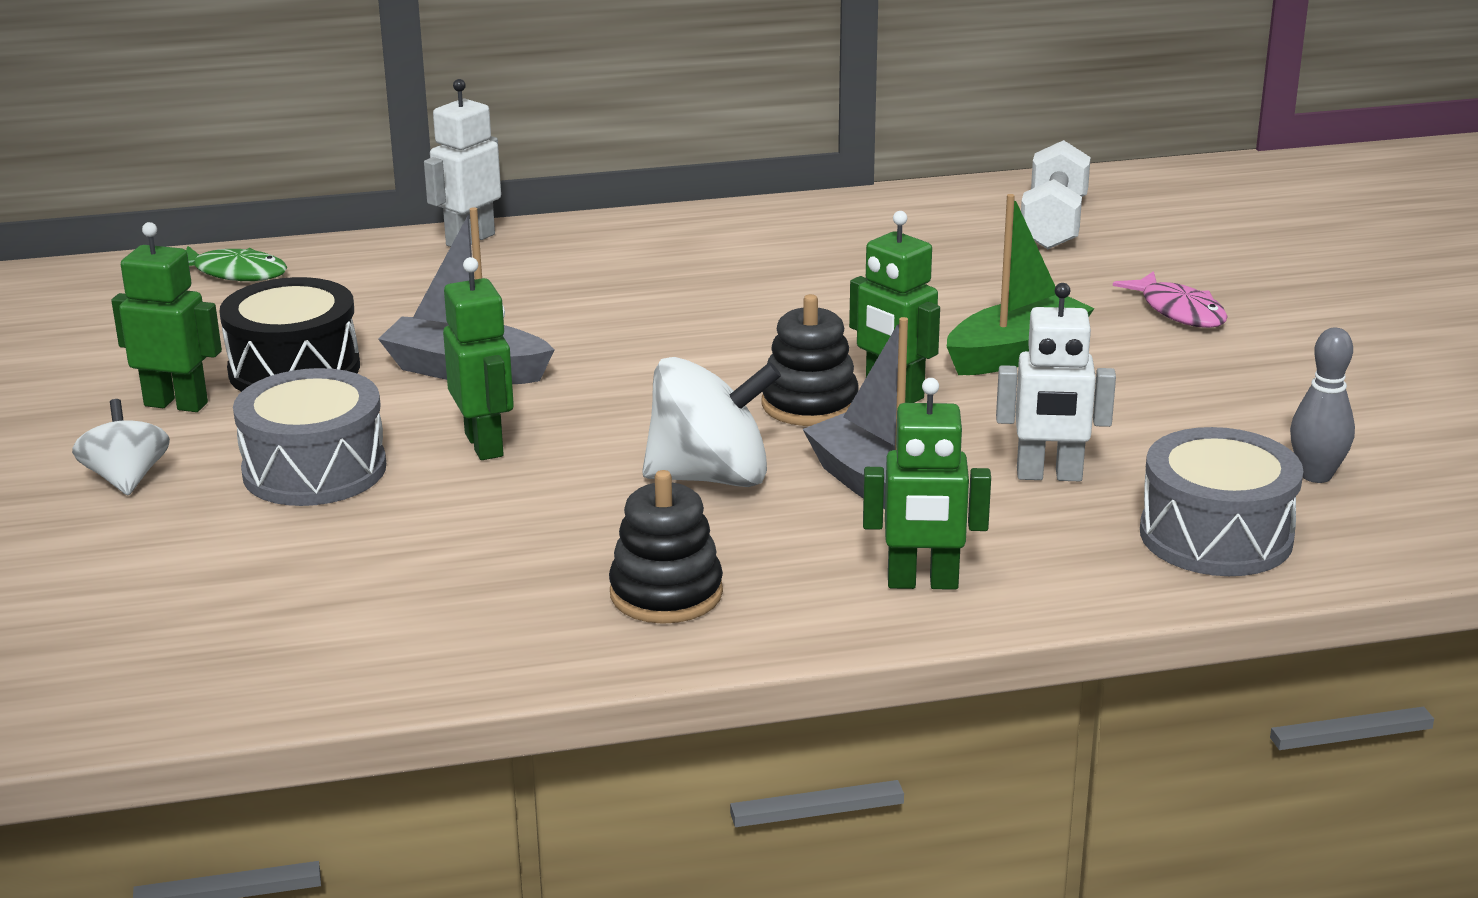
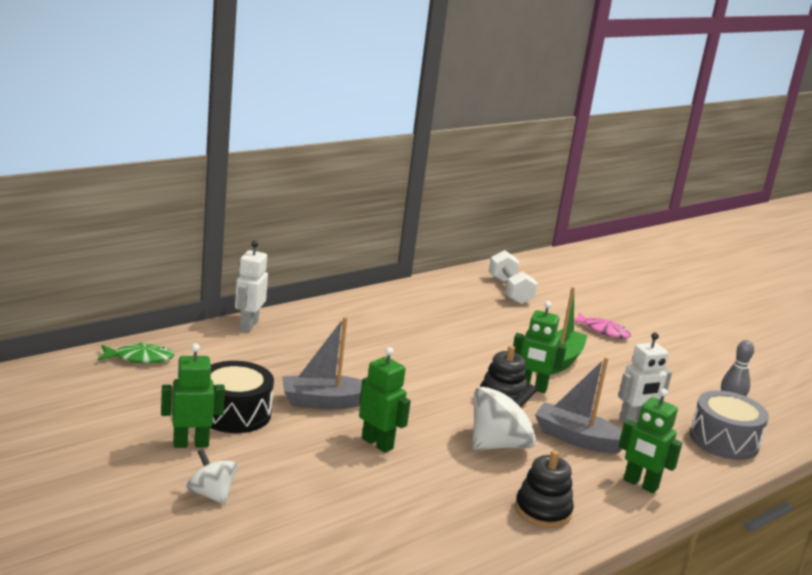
camera: 30 degrees left, 5 degrees down
(314, 470) = (307, 472): grey drum -> none
(922, 583) = (640, 484): green robot -> green robot turned 60 degrees clockwise

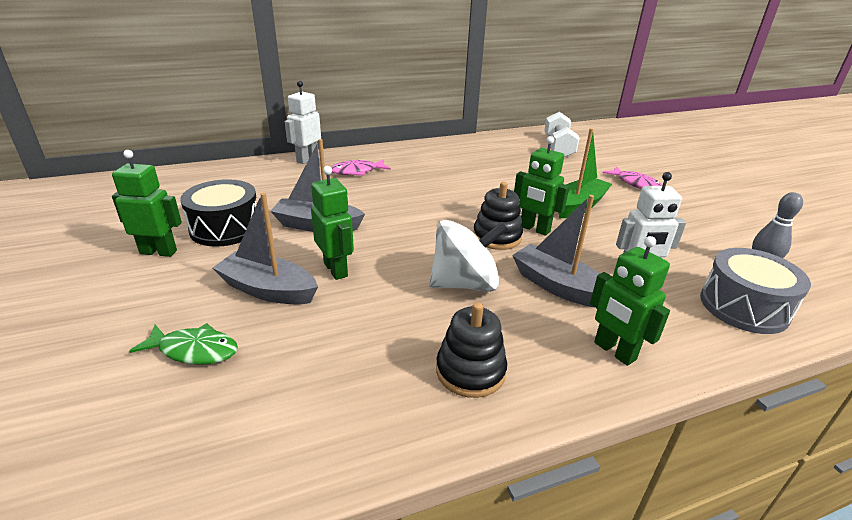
camera: 20 degrees right, 10 degrees up
(139, 358) = (193, 178): green fish -> green fish (194, 350)
(211, 494) = (124, 304): white spinning top -> none
(316, 337) = (357, 171): none -> pink fish
(331, 468) = (268, 290): none -> grey boat

